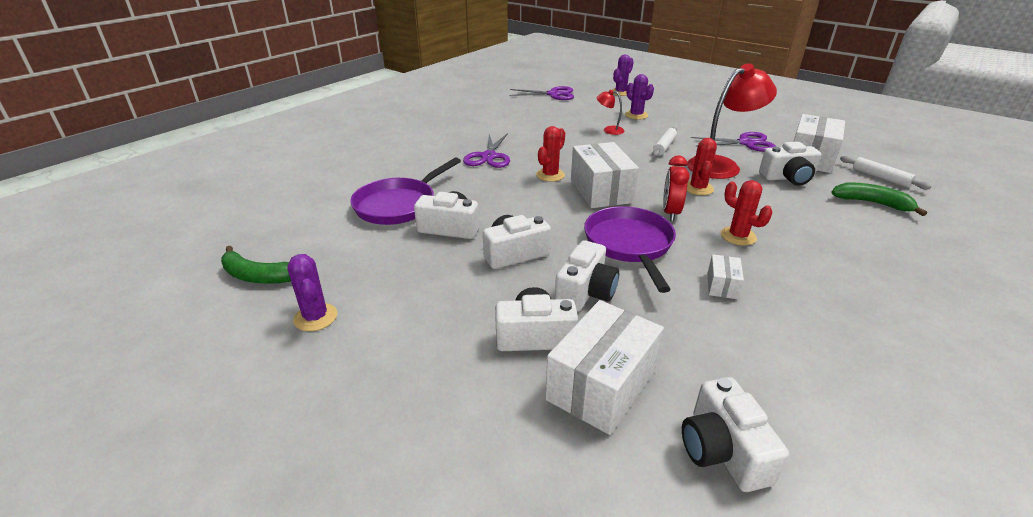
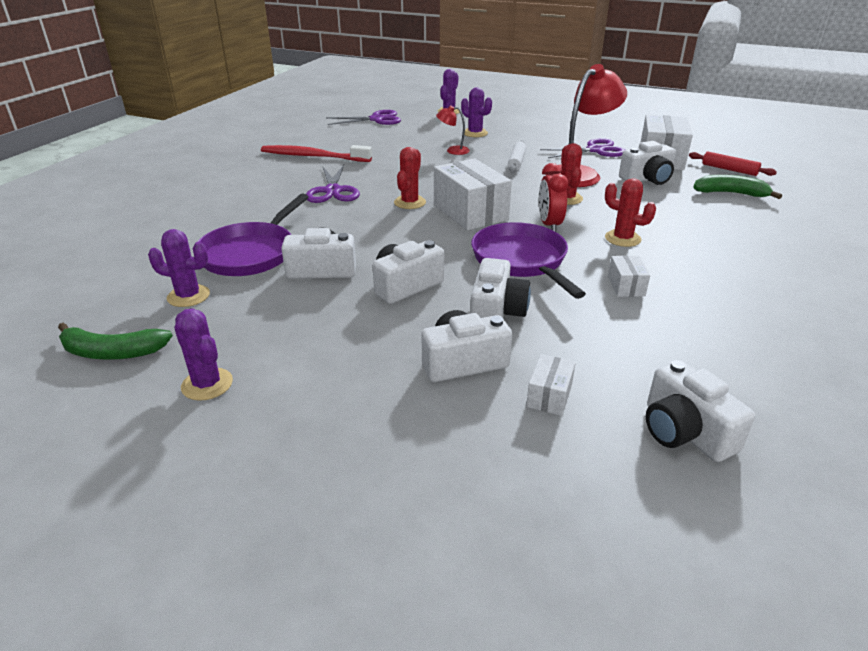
camera: 15 degrees left, 0 degrees up
(335, 236) = (188, 296): none -> purple cactus
(485, 123) = (313, 156): none -> red toothbrush
(601, 385) = (549, 396): white box -> white box, size x0.48
(880, 177) = (729, 169): white rolling pin -> red rolling pin

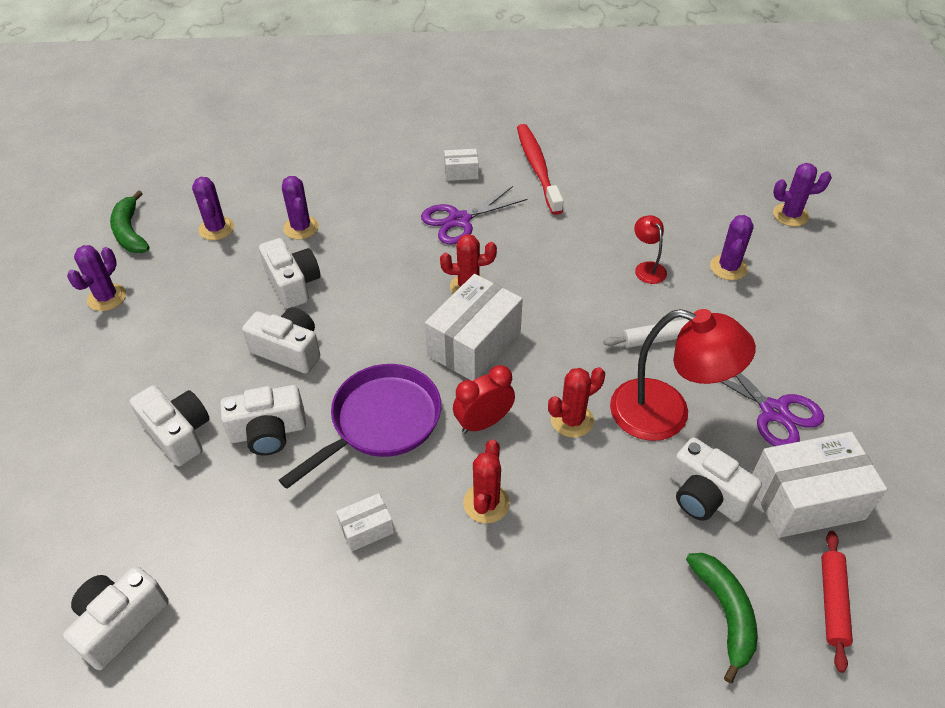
camera: 65 degrees right, 15 degrees up
(251, 253) = (301, 228): purple pan -> purple cactus
(376, 119) = (695, 166): purple scissors -> none
(549, 396) = (146, 508): white box -> white box (461, 172)

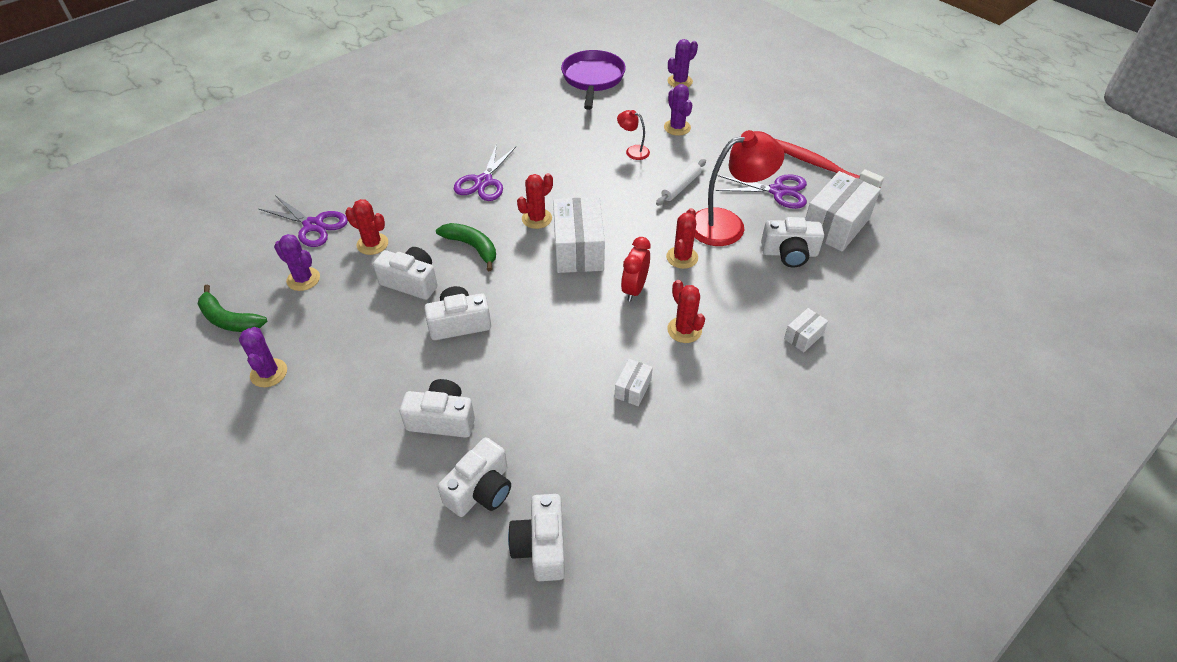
camera: 40 degrees left, 0 degrees up
(268, 432) = (505, 378): white camera -> white camera (481, 490)
(274, 183) = (313, 225): none -> purple scissors
(301, 228) = (372, 244): purple cactus -> red cactus
(380, 422) = (572, 327): purple pan -> purple pan (592, 79)
(461, 172) = (450, 151): white box -> white box (803, 336)
(537, 168) = (500, 124): red toothbrush -> red toothbrush (819, 166)
(725, 613) = (855, 302): green banana -> green banana (472, 247)
(832, 602) = (893, 265): red rolling pin -> none

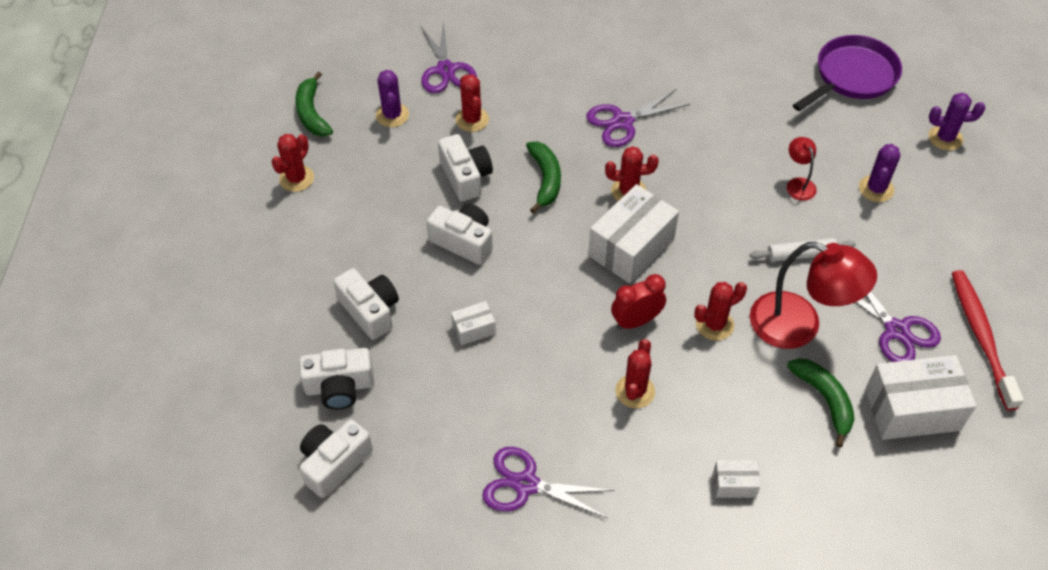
camera: 45 degrees right, 5 degrees up
(269, 373) = (296, 178): purple cactus -> red cactus
(633, 388) = (533, 405): white box -> white box (474, 329)
(689, 441) = (526, 484): none -> purple scissors
(789, 253) = (824, 400): white camera -> green banana

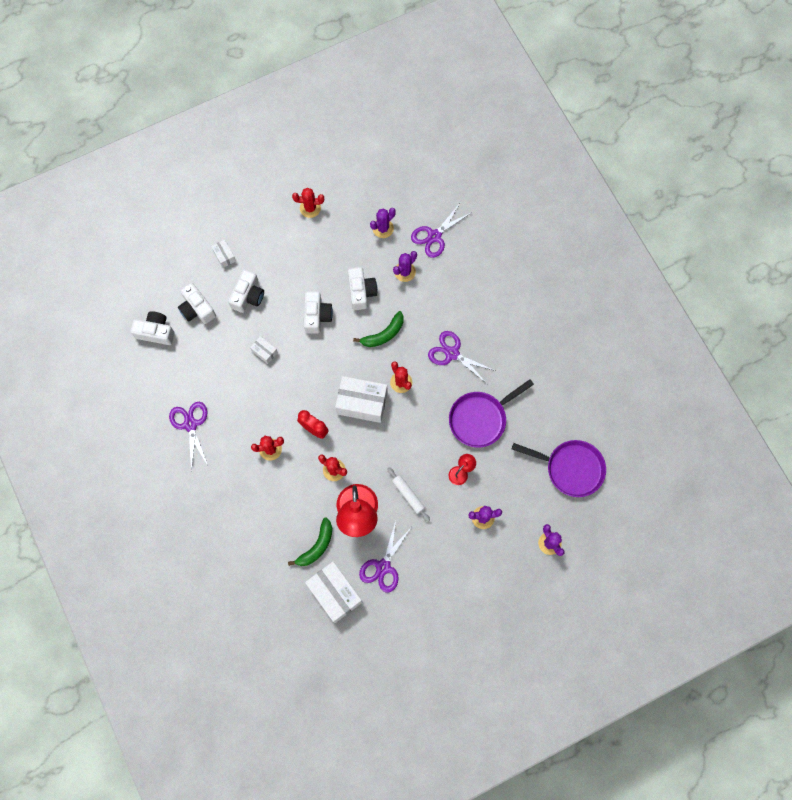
camera: 60 degrees right, 20 degrees up
(312, 113) = (359, 186): green banana -> none
(465, 177) = (361, 292): white camera -> white camera turned 45 degrees counterclockwise
(472, 120) = (405, 272): red cactus -> purple cactus
(733, 132) = (480, 418): none -> purple pan
(734, 484) = (242, 522): white box -> white box (224, 256)
(981, 337) = (404, 614): red toothbrush -> none

